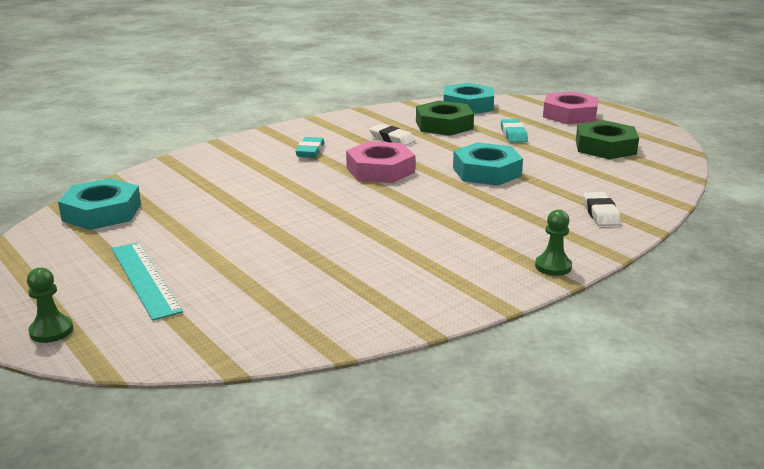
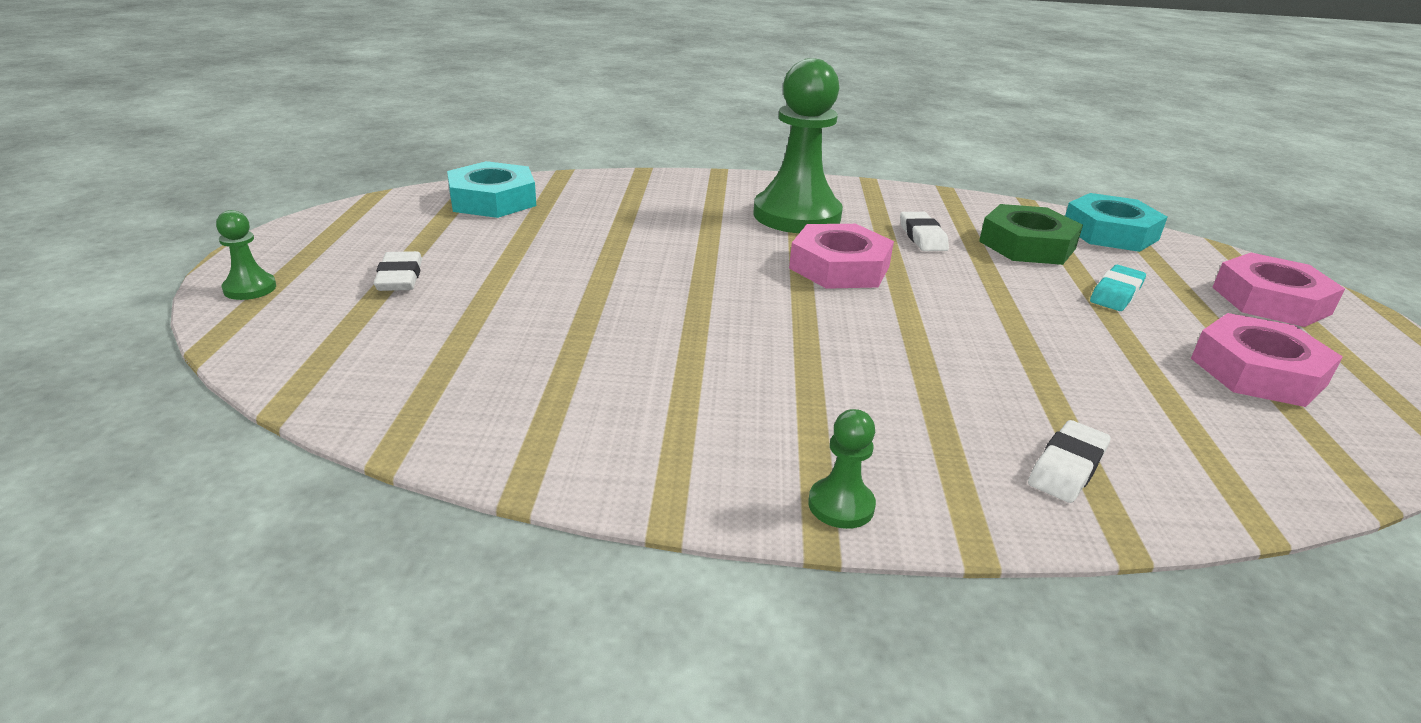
camera: 40 degrees right, 5 degrees up
(145, 279) = (400, 277): turquoise ruler -> white eraser
(310, 151) = (796, 216): turquoise eraser -> green pawn
(486, 172) = (981, 326): turquoise nut -> none
(605, 147) = (1257, 371): green nut -> pink nut

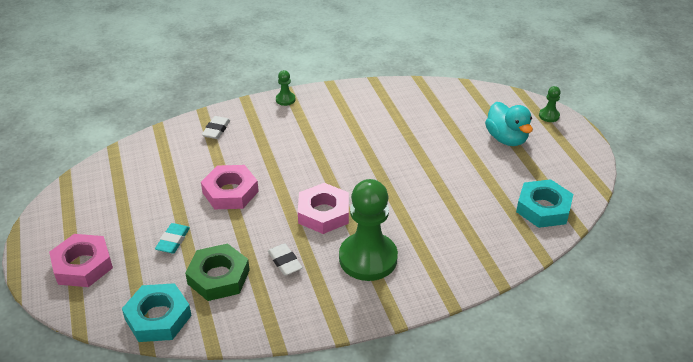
camera: 160 degrees right, 10 degrees up
(400, 277) = (506, 139): white eraser -> turquoise duck
(1257, 371) = (122, 200): pink nut -> pink nut (230, 192)

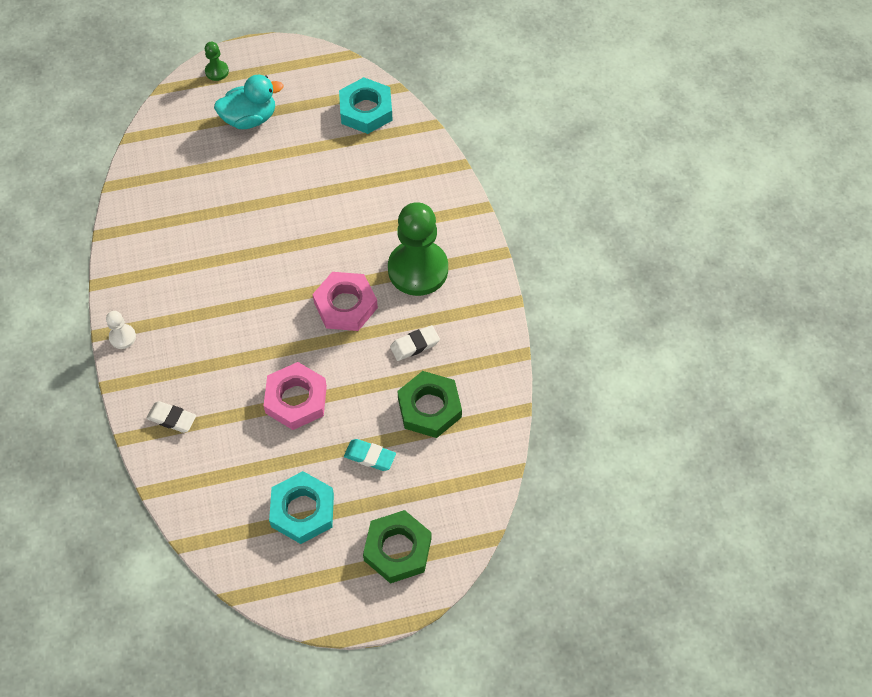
camera: 85 degrees left, 20 degrees up
(83, 265) = (397, 549): pink nut -> green nut
(158, 317) = (479, 463): turquoise nut -> turquoise nut (302, 510)
(285, 99) = (122, 337): green pawn -> white pawn

